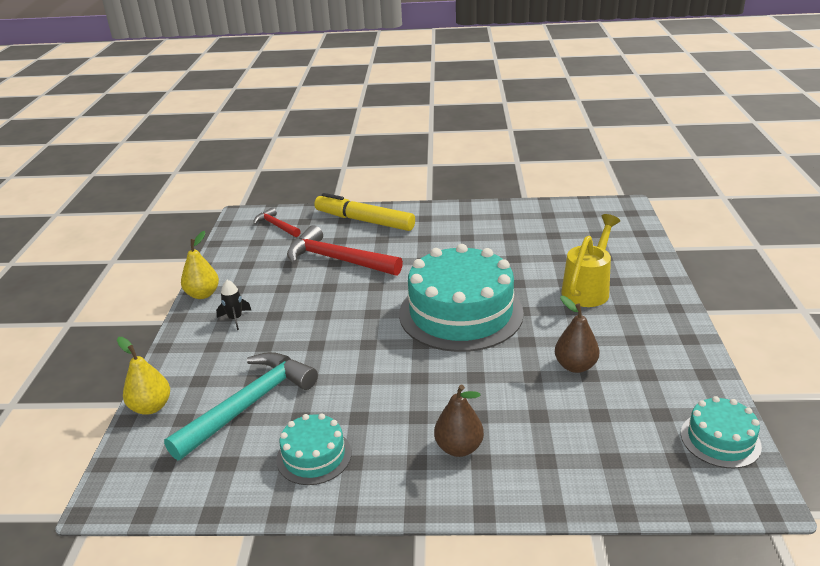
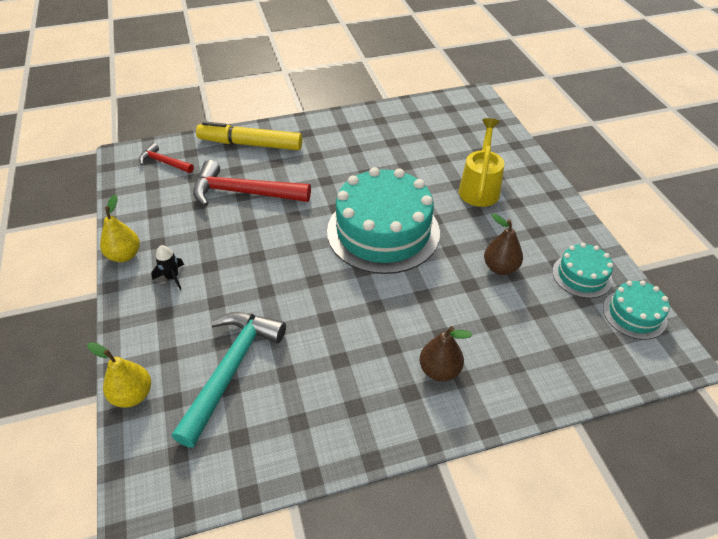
camera: 20 degrees left, 15 degrees up
(314, 456) = (317, 409): turquoise cake -> turquoise cake (581, 275)

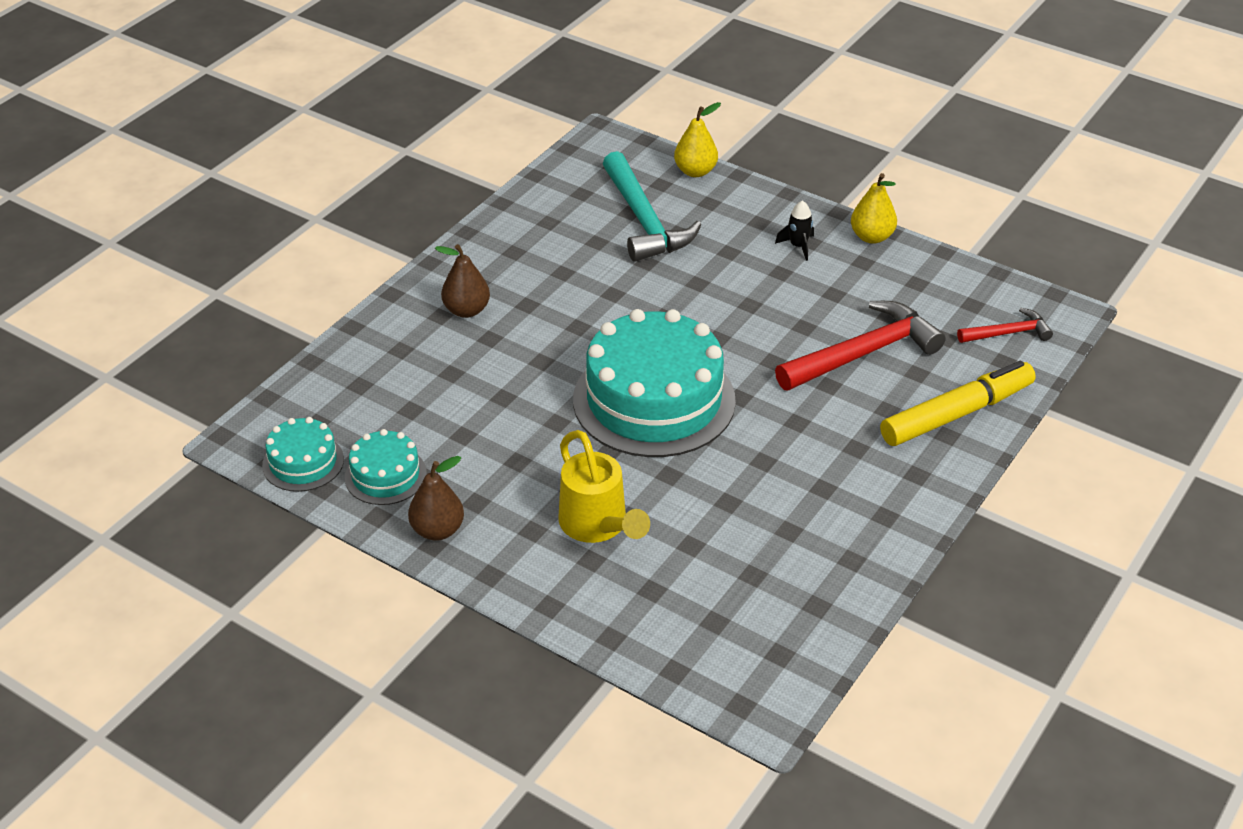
camera: 140 degrees right, 5 degrees down
(500, 267) = (485, 433): brown pear -> brown pear (438, 530)

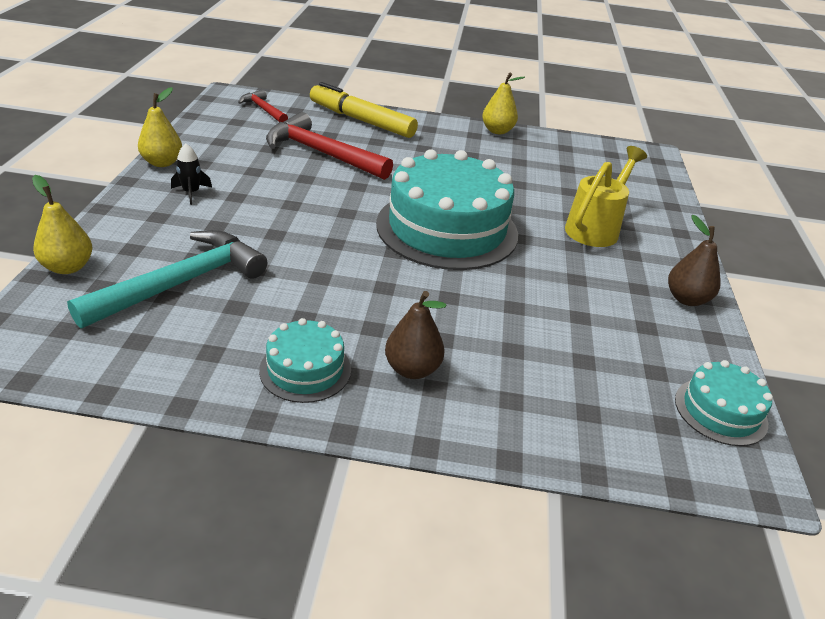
camera: 120 degrees left, 5 degrees down
(385, 475) = (671, 348): turquoise cake -> turquoise cake (305, 369)
(892, 548) = (497, 131): none -> yellow pear

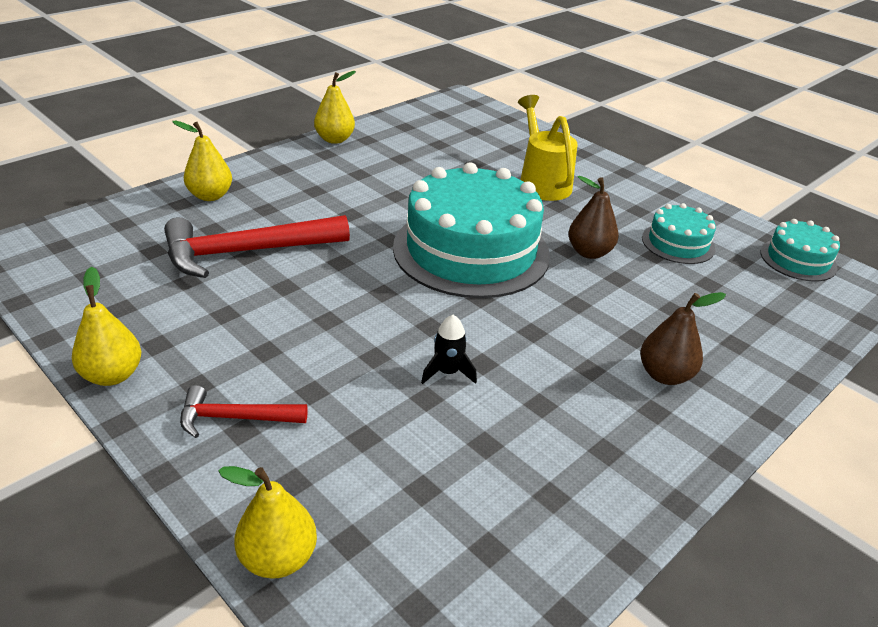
camera: 50 degrees left, 0 degrees up
(182, 283) = (405, 467): turquoise hammer -> none
(191, 193) = (217, 381): black rocket -> black rocket (447, 372)
(263, 109) = (88, 243): red hammer -> red hammer (234, 418)
(305, 369) = (624, 440): turquoise cake -> turquoise cake (678, 243)
(361, 120) = (210, 196): yellow marker -> yellow pear
(686, 299) = (667, 199): brown pear -> brown pear (589, 252)

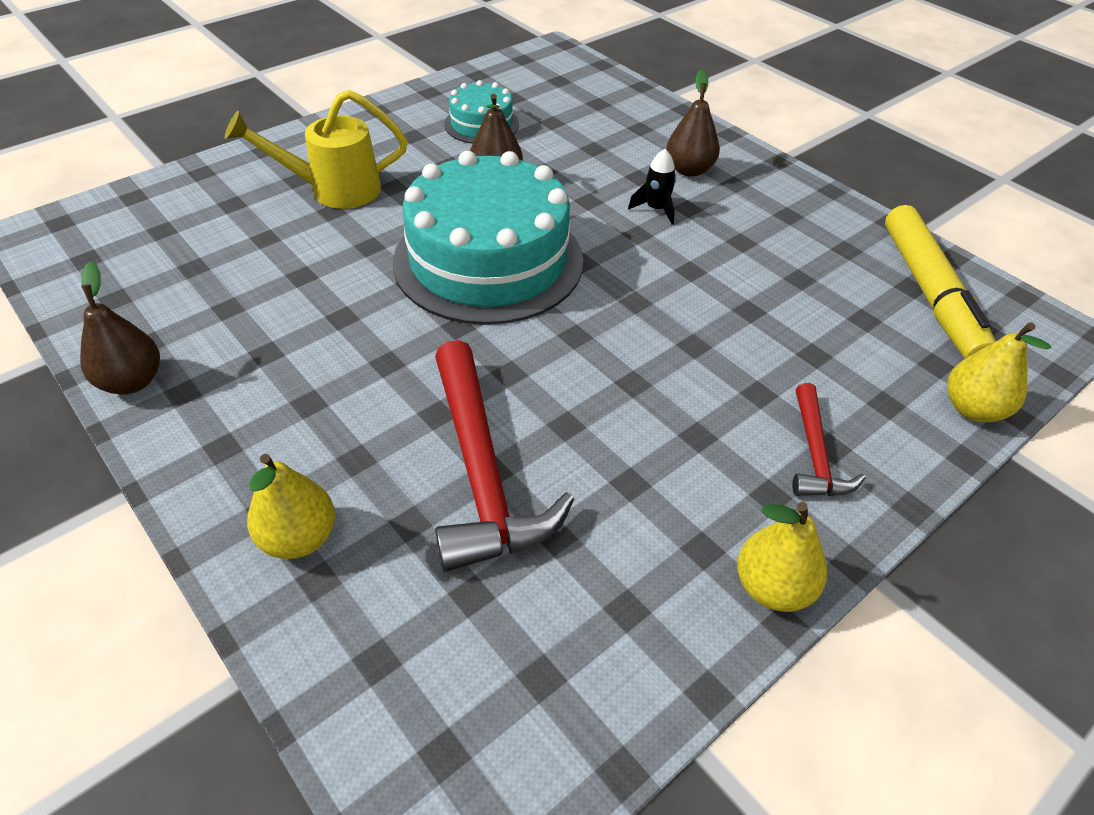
camera: 85 degrees left, 10 degrees up
(335, 139) = (132, 381): yellow pear -> brown pear
(447, 372) = (709, 294): black rocket -> black rocket (656, 209)
(479, 566) = (930, 293): none -> yellow marker
(798, 260) = (513, 70): turquoise cake -> none

